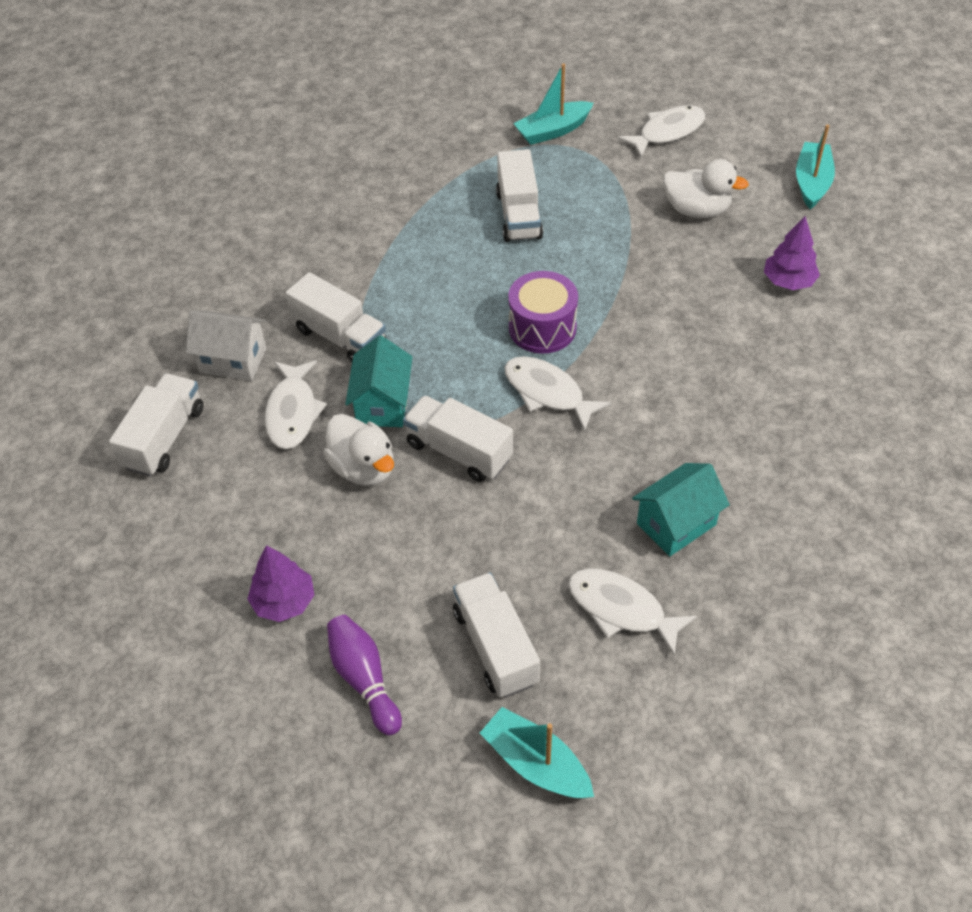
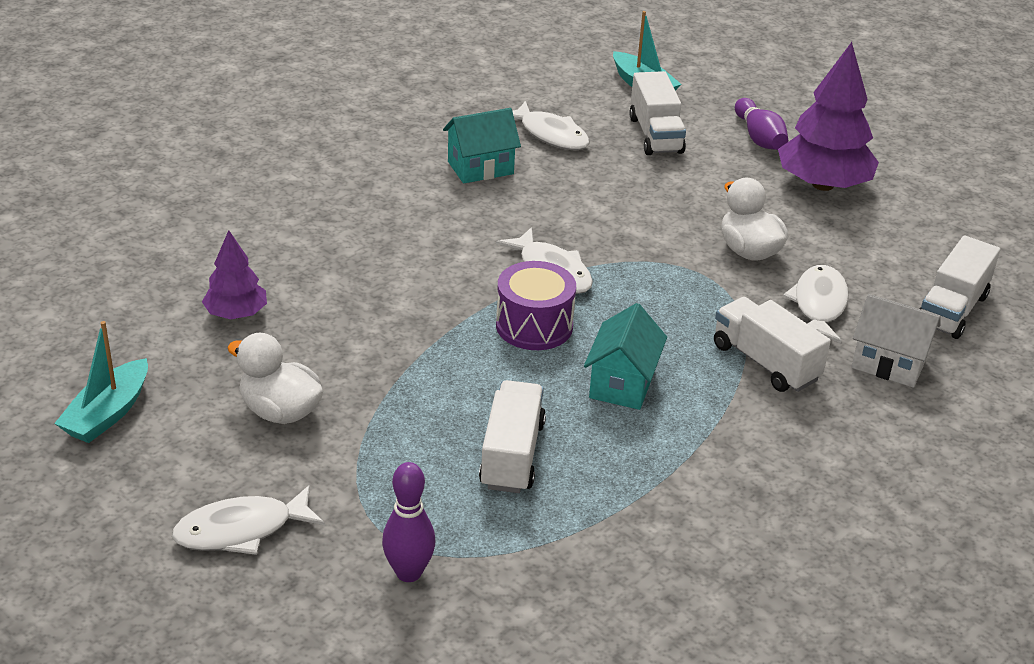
camera: 170 degrees left, 15 degrees down
(284, 601) = (823, 185): purple tree -> purple tree, size x1.80
(382, 404) = (724, 294): turquoise house -> turquoise house (622, 384)
(459, 451) = (654, 245): white truck -> none
(553, 131) = (408, 572): turquoise boat -> purple bowling pin

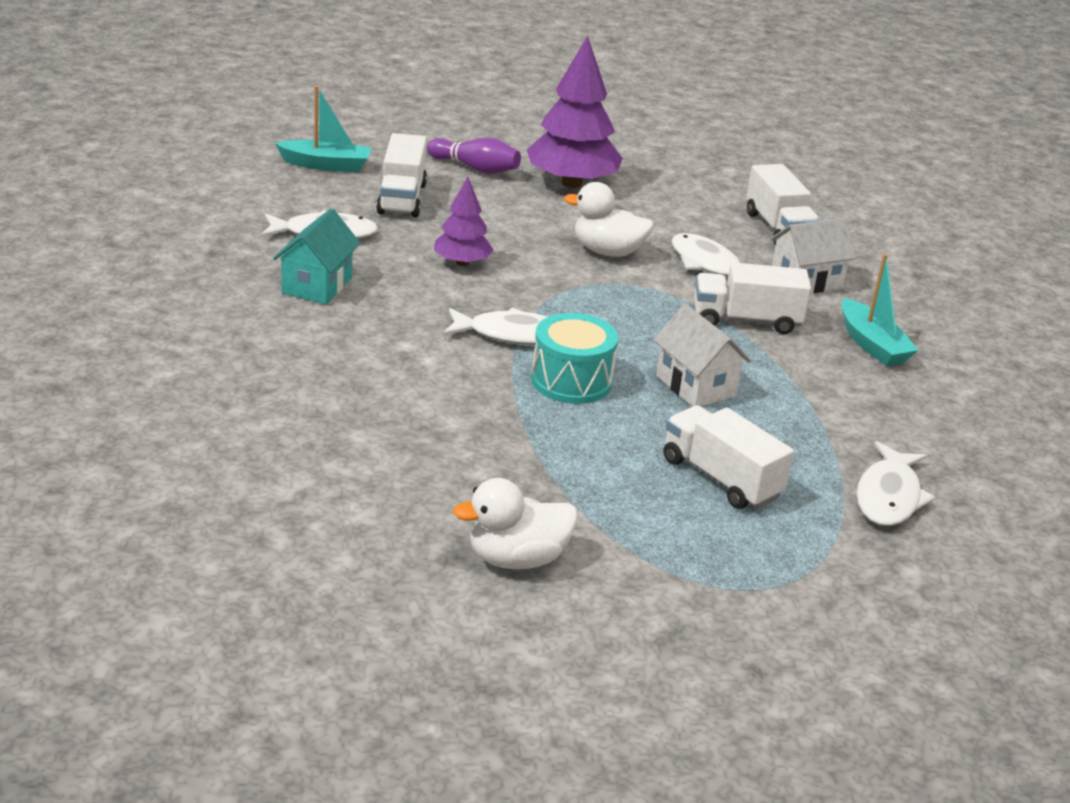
camera: 50 degrees left, 5 degrees down
(108, 413) = (385, 658): turquoise boat -> turquoise boat (872, 344)
(236, 314) = (337, 509): purple tree -> purple tree (462, 263)
(241, 530) = (656, 663): white fish -> white fish (889, 496)
(408, 572) = (808, 602): purple bowling pin -> none
(534, 326) = (571, 381): purple drum -> turquoise drum
(622, 384) = (695, 386): turquoise house -> white house
(655, 135) = (402, 198): white truck -> white truck turned 60 degrees clockwise

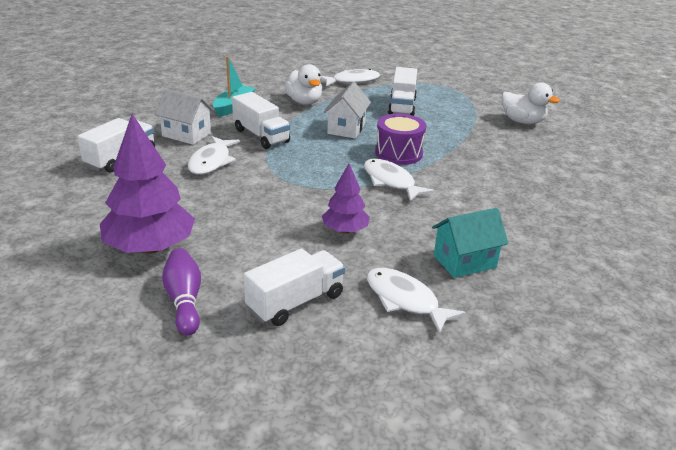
camera: 130 degrees left, 0 degrees up
(326, 165) = (297, 381): turquoise boat -> none
(571, 381) = (398, 153): turquoise drum -> purple drum
(607, 251) = (244, 194): white duck -> white duck (304, 102)

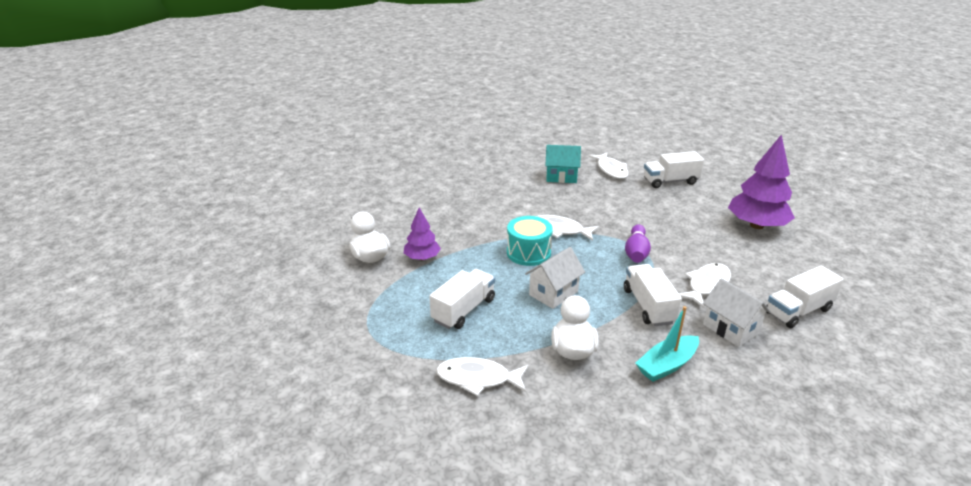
camera: 150 degrees left, 0 degrees up
(184, 300) = (733, 195): purple bowling pin -> purple bowling pin (636, 252)
(345, 230) = (620, 207): purple tree -> purple tree (422, 258)
(390, 181) = (560, 230): white fish -> white fish turned 120 degrees clockwise
(398, 153) = (528, 253): purple drum -> turquoise drum

